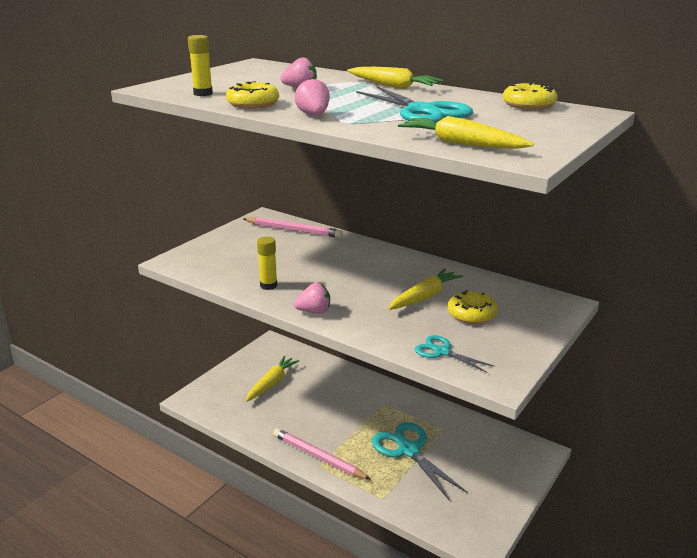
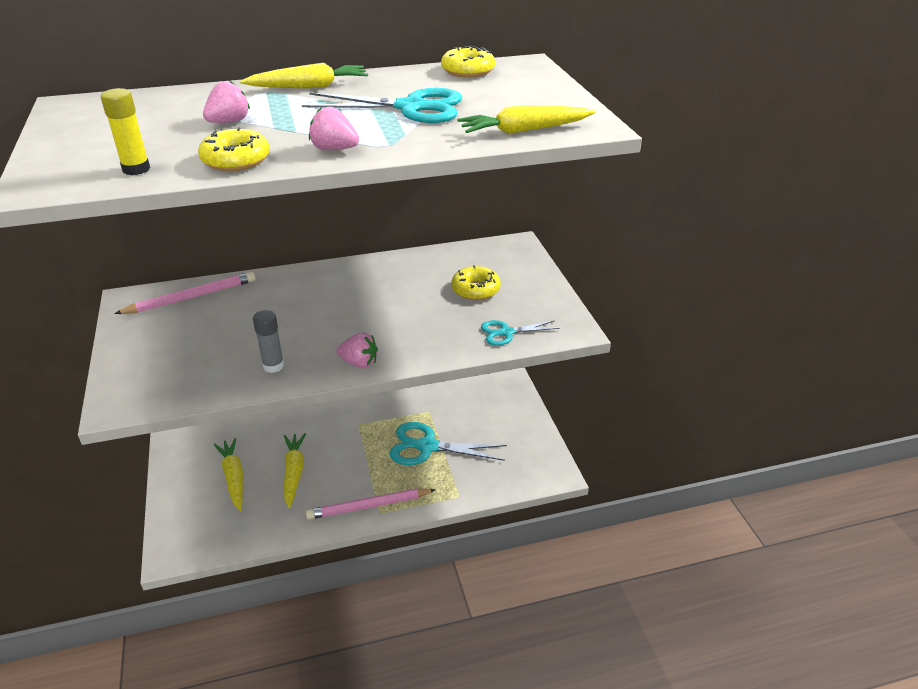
camera: 50 degrees left, 10 degrees up
(268, 285) = (273, 366): yellow glue stick -> grey glue stick
(314, 311) = (359, 363): pink strawberry -> pink strawberry turned 75 degrees clockwise
(424, 297) = (420, 295): yellow carrot -> yellow carrot (294, 472)

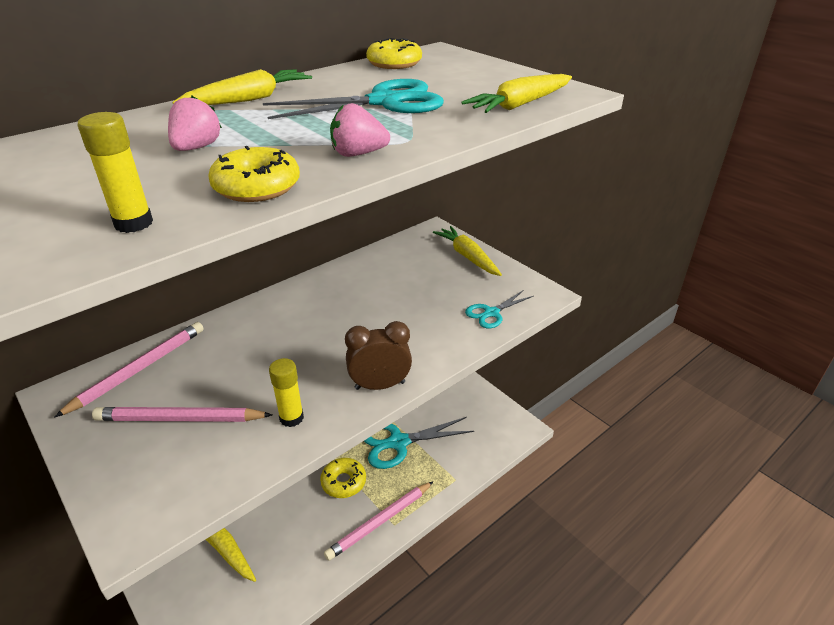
camera: 25 degrees left, 0 degrees up
(195, 341) = (180, 418): none -> pink pencil
(273, 366) = (291, 418): grey glue stick -> yellow glue stick
(294, 472) = (285, 516): yellow carrot -> yellow carrot (467, 256)
(359, 363) = (380, 385): pink strawberry -> brown clock
(475, 289) = (432, 281): yellow donut -> yellow donut (343, 482)

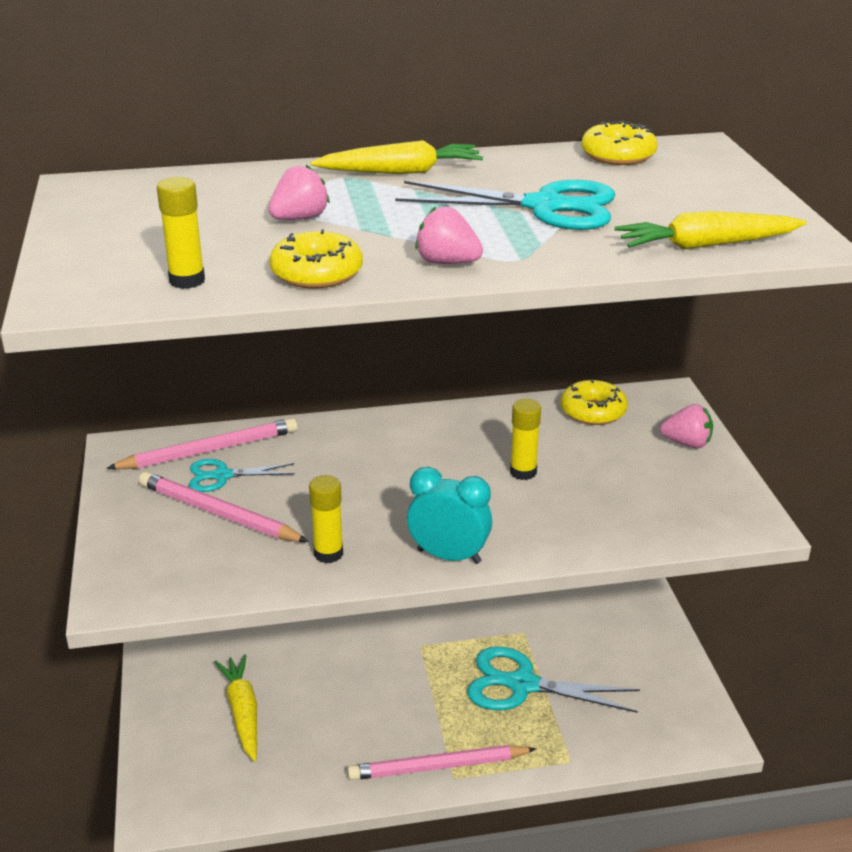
camera: 30 degrees right, 5 degrees down
(343, 482) = (422, 702): yellow donut -> yellow donut (593, 411)
(380, 385) = (449, 556): brown clock -> turquoise clock
(385, 307) = (523, 472): none -> yellow glue stick
(467, 256) = (687, 443): yellow carrot -> pink strawberry
(491, 313) = (658, 524): turquoise scissors -> turquoise scissors (222, 476)

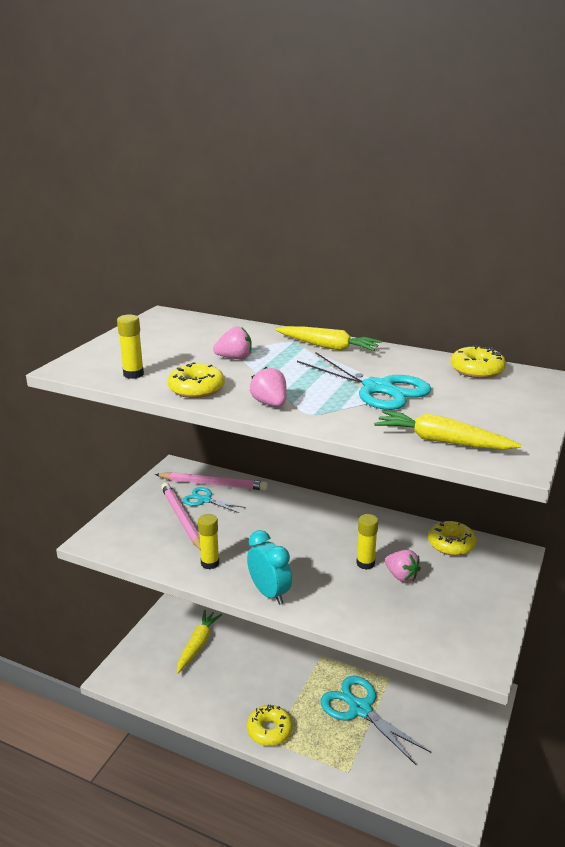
camera: 35 degrees right, 5 degrees down
(437, 766) = (269, 730): pink pencil -> yellow donut
(687, 443) = (493, 589): pink strawberry -> pink strawberry (401, 576)

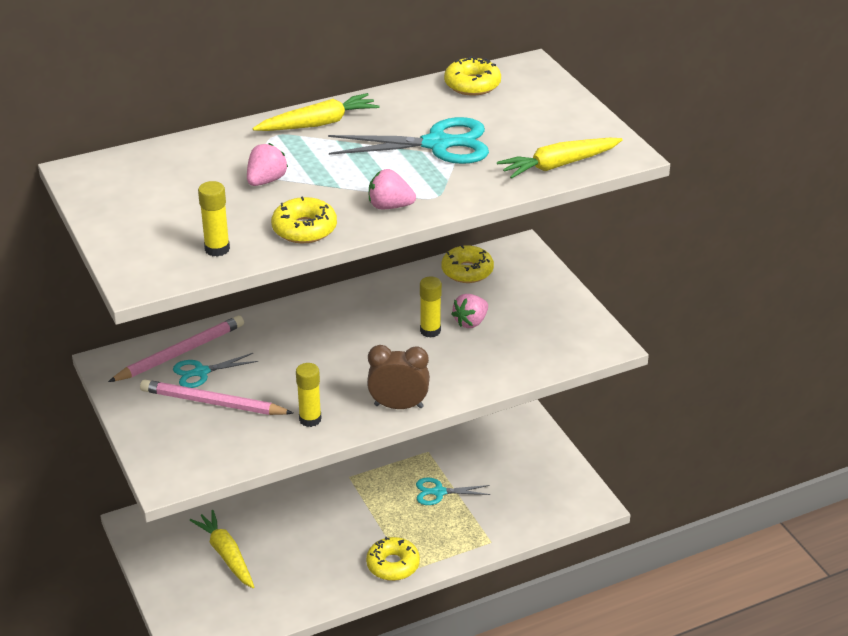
camera: 50 degrees left, 10 degrees up
(269, 593) = (398, 406): turquoise clock -> brown clock
(360, 709) = (439, 492): turquoise scissors -> turquoise scissors, size x0.56
(401, 576) = (471, 322): pink strawberry -> pink strawberry turned 135 degrees clockwise

